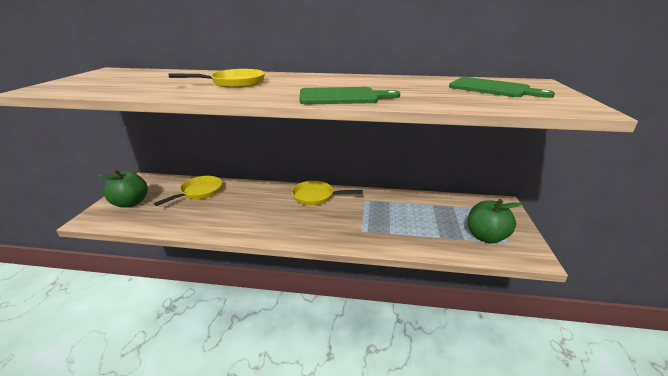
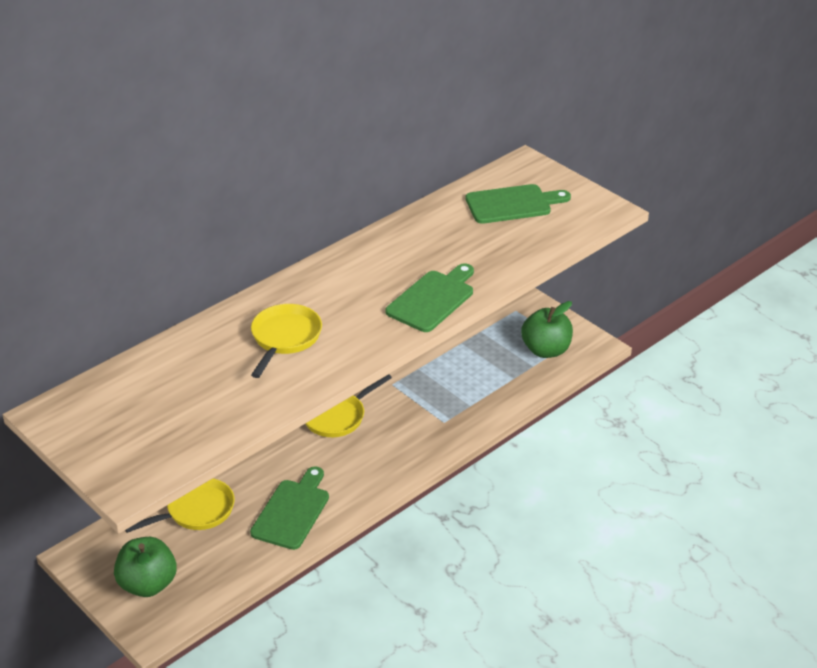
camera: 50 degrees left, 10 degrees up
(199, 192) = (196, 511): yellow pan -> yellow pan turned 75 degrees clockwise
(224, 217) = (292, 511): none -> green cutting board

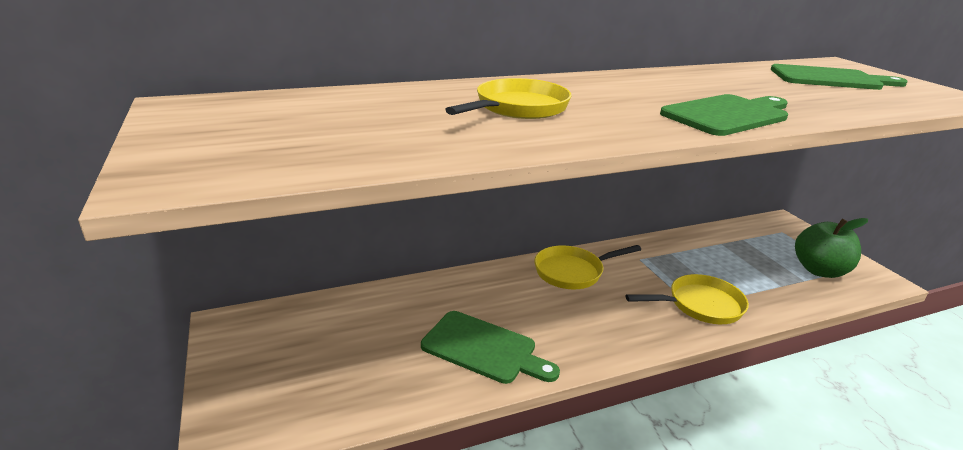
camera: 20 degrees right, 10 degrees down
(148, 584) = (271, 380): green apple -> none
(196, 511) = (379, 317): yellow pan -> yellow pan (700, 305)
(292, 511) = (484, 349): green cutting board -> green cutting board turned 75 degrees clockwise

